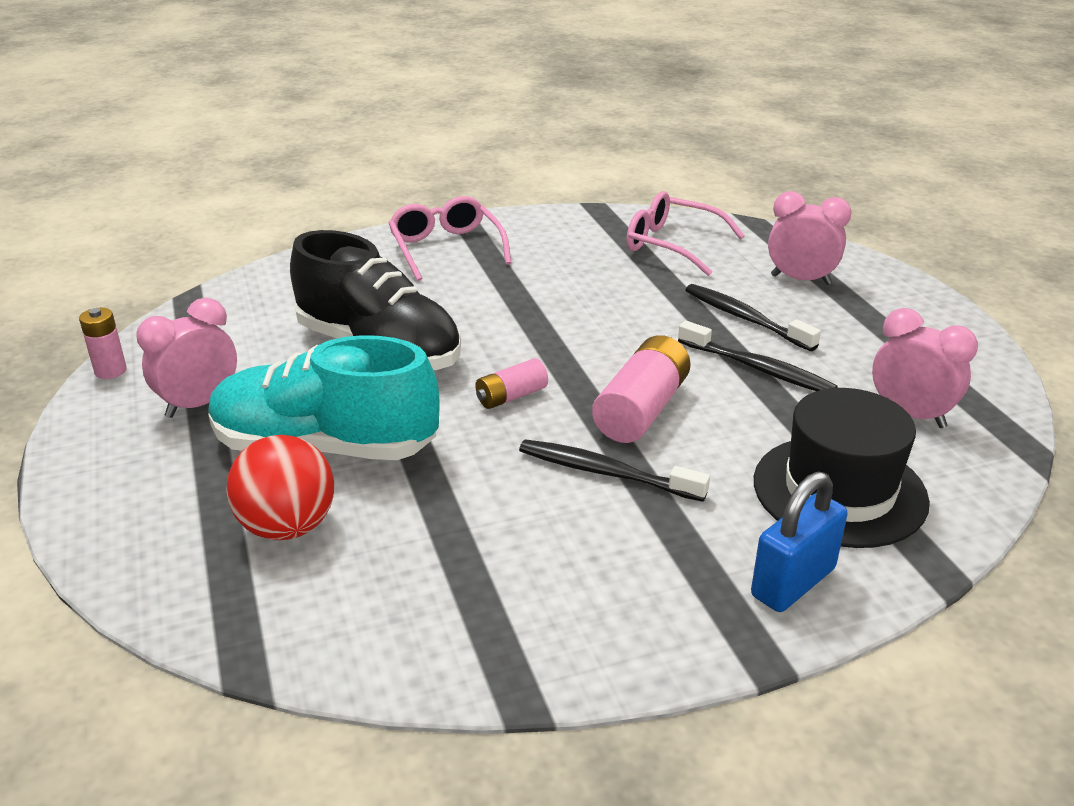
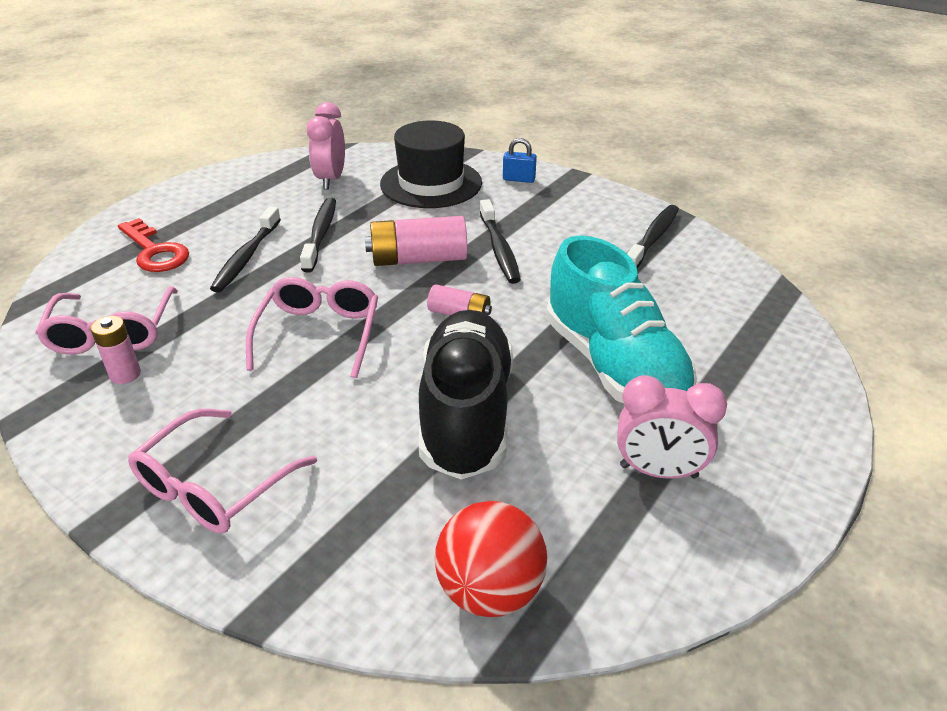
camera: 125 degrees left, 5 degrees up
(110, 371) = (700, 585): pink battery -> pink battery (125, 374)
(288, 527) = (696, 335): red ball -> red ball (490, 590)
(492, 622) = (653, 239): none -> black toothbrush
(568, 320) = (319, 334): none -> pink glasses
(793, 582) = (519, 179): blue padlock -> blue padlock, size x0.61
(800, 280) = (155, 251): pink clock -> red key

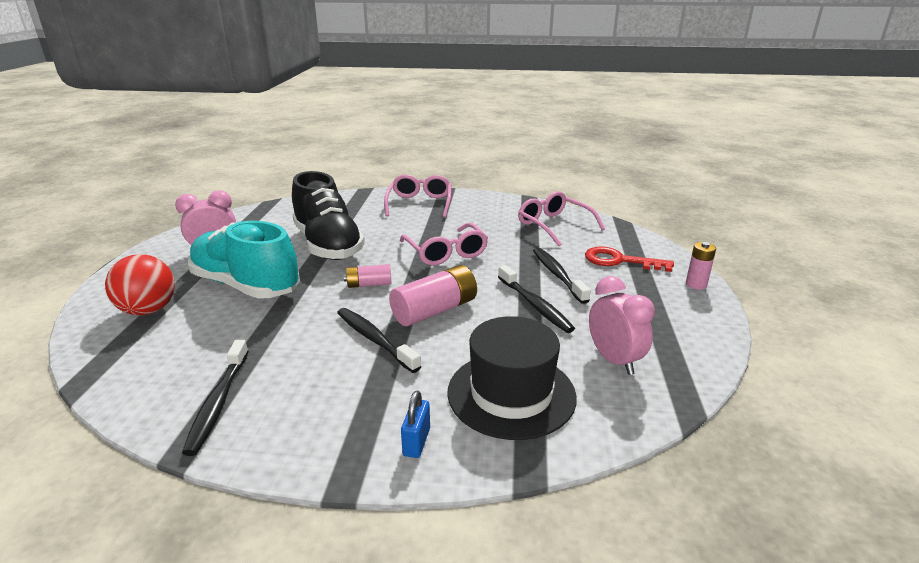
camera: 150 degrees right, 10 degrees down
(125, 374) = (515, 216): pink battery -> pink battery (696, 284)
(490, 590) = (285, 209): red ball -> red ball (148, 310)
(519, 179) = (416, 442): blue padlock -> blue padlock turned 60 degrees counterclockwise

